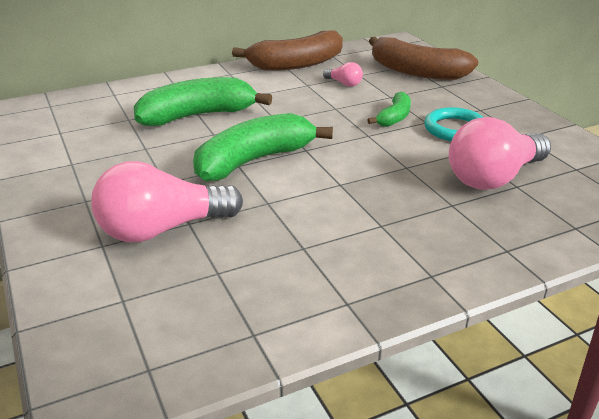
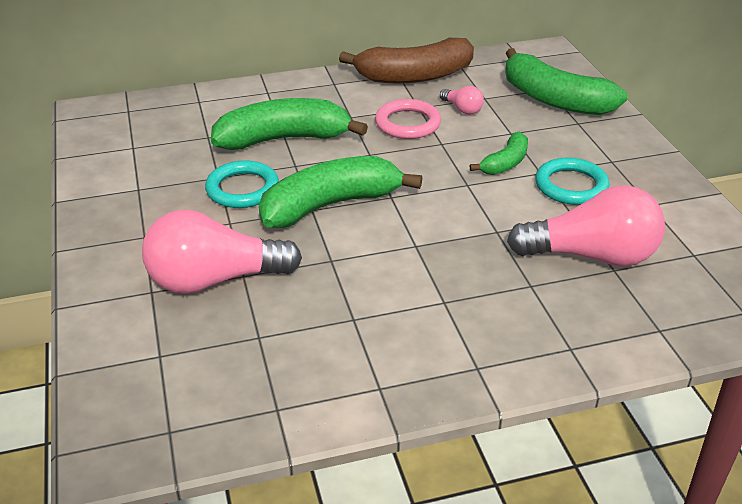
camera: 10 degrees right, 5 degrees up
(170, 155) = (242, 189): none -> turquoise ring
(302, 96) = (408, 123): none -> pink ring
(416, 72) = (554, 99): brown banana -> green banana
(494, 177) = (591, 256): pink light bulb -> pink light bulb turned 150 degrees counterclockwise

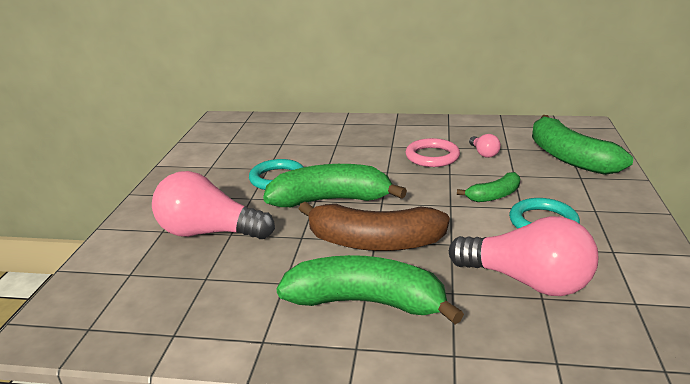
camera: 25 degrees right, 10 degrees down
(284, 139) = (332, 152): green banana -> green banana (366, 302)
(414, 76) = (460, 127): brown banana -> brown banana (374, 242)

